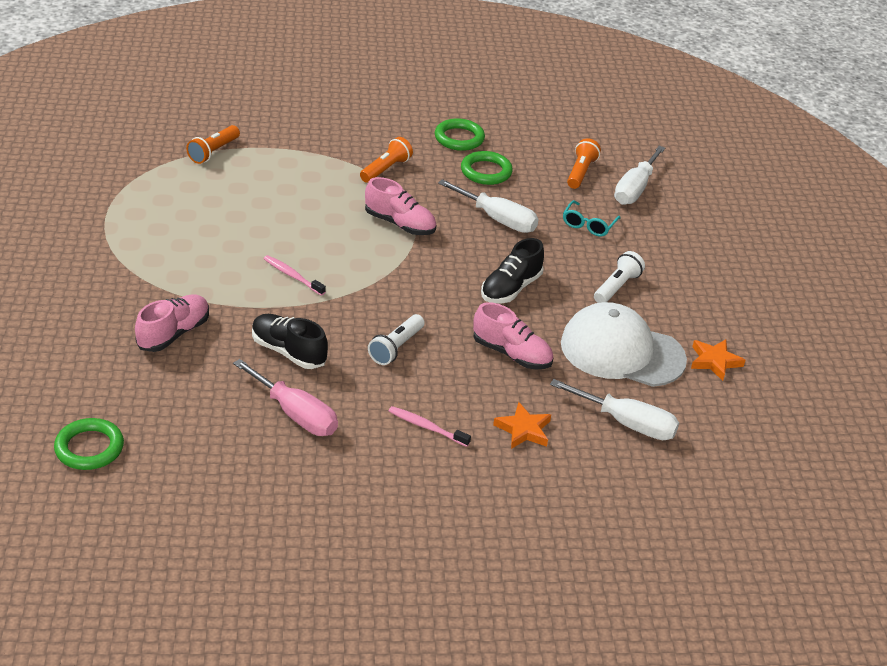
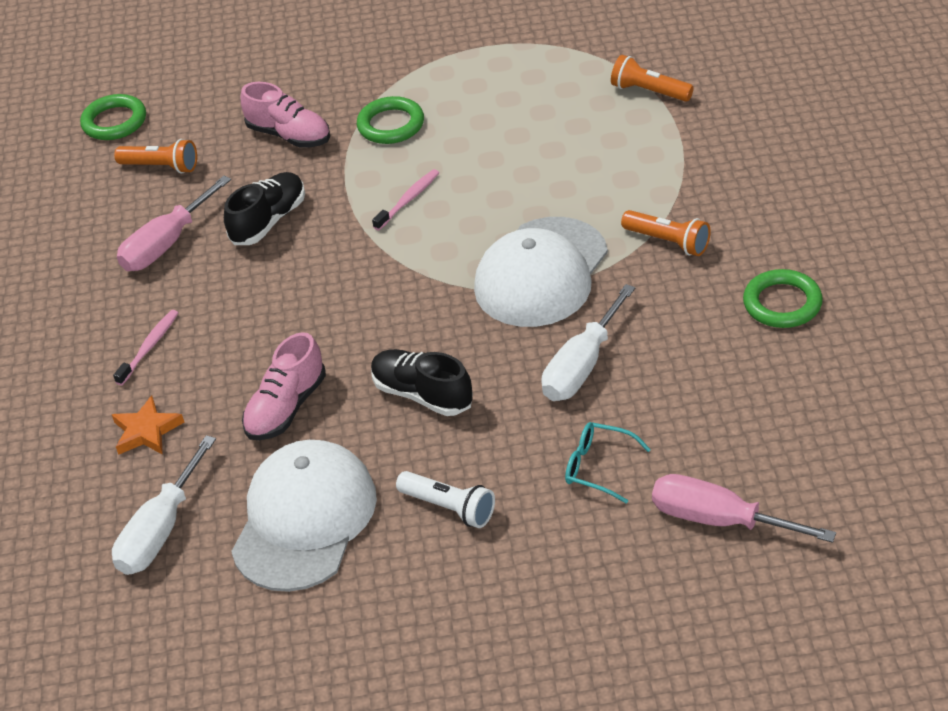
camera: 95 degrees right, 5 degrees up
(396, 348) = (286, 304): white flashlight -> none
(400, 224) = (541, 273): pink shoe -> white cap
(486, 171) = (702, 341): green ring -> green ring (391, 125)
(581, 172) = (743, 449): orange flashlight -> orange flashlight (161, 167)
(635, 189) = (719, 520): white screwdriver -> pink screwdriver
(714, 361) = (294, 627): orange star -> none

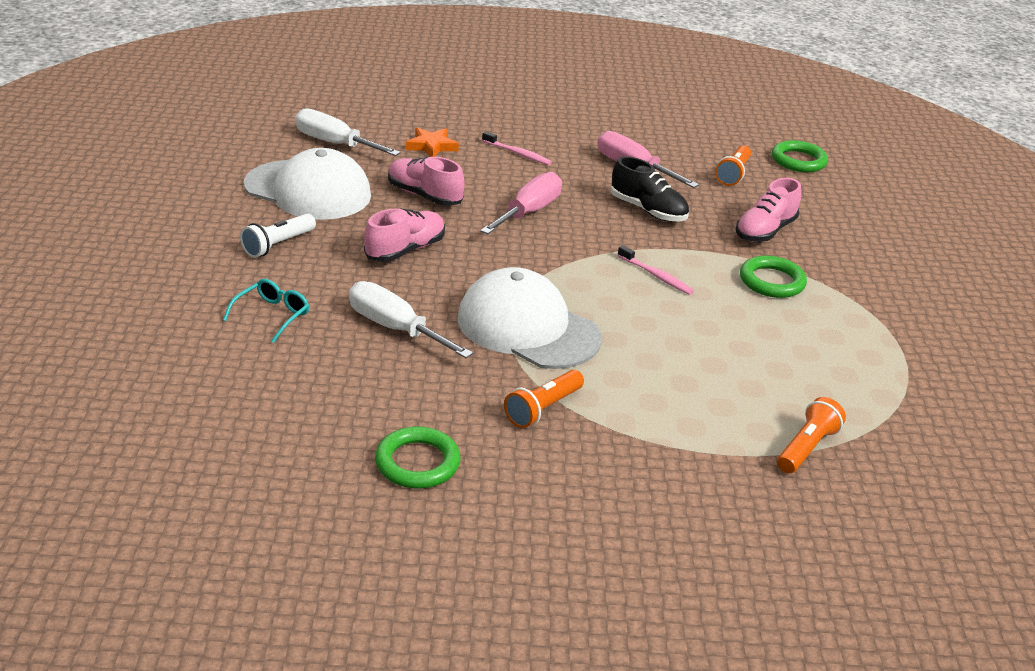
camera: 90 degrees right, 10 degrees down
(422, 394) = (405, 250): black shoe -> pink shoe
(719, 520) = (171, 363): pink screwdriver -> pink screwdriver (529, 212)

